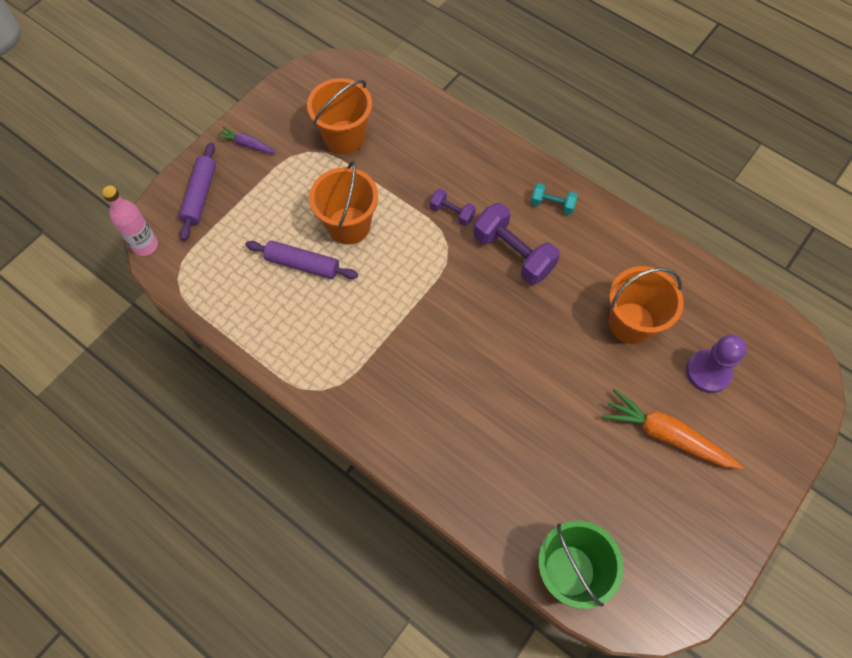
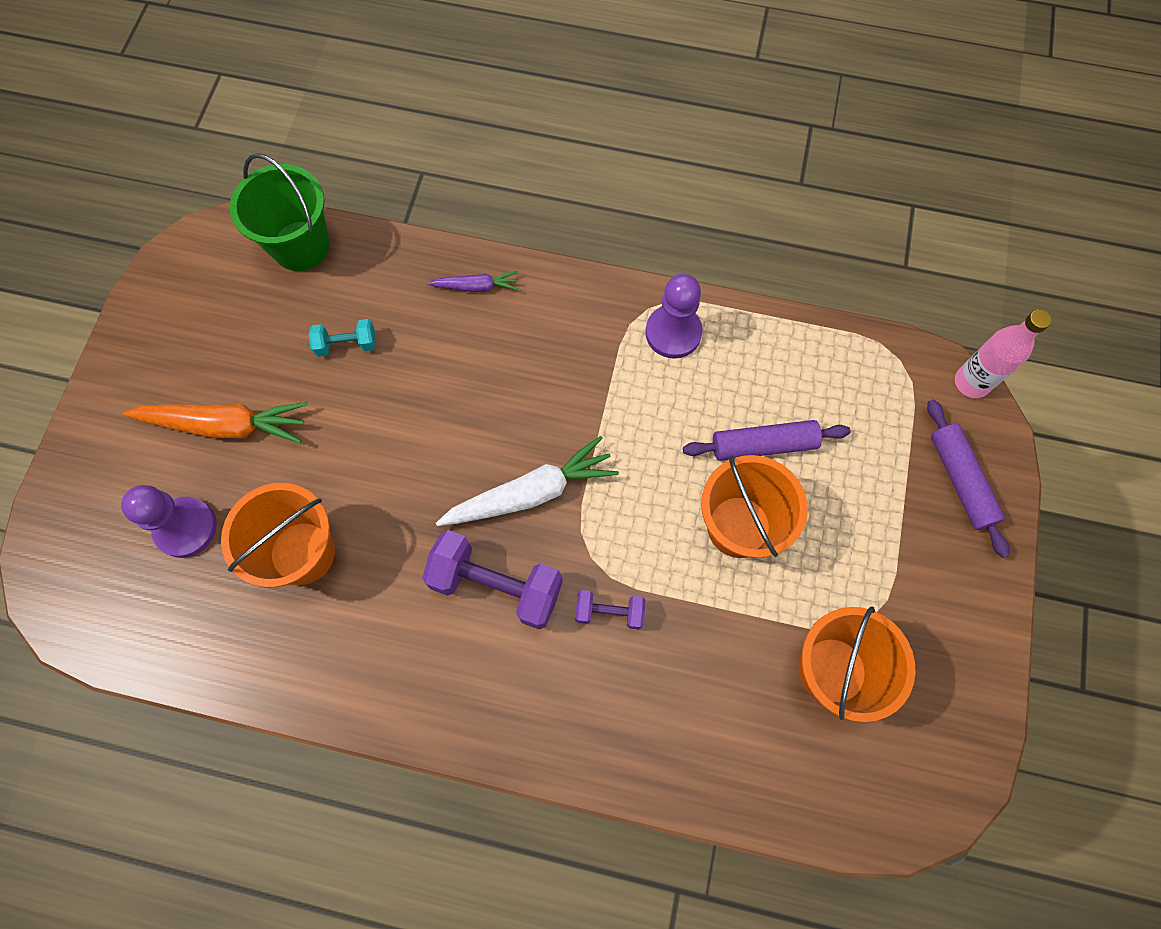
camera: 155 degrees right, 5 degrees up
(247, 145) = (959, 589): purple carrot -> purple carrot (476, 286)
(314, 363) = (673, 333): none -> purple pawn
(467, 298) = (531, 493): none -> white carrot
(552, 204) = (470, 694): turquoise dumbbell -> turquoise dumbbell (347, 345)

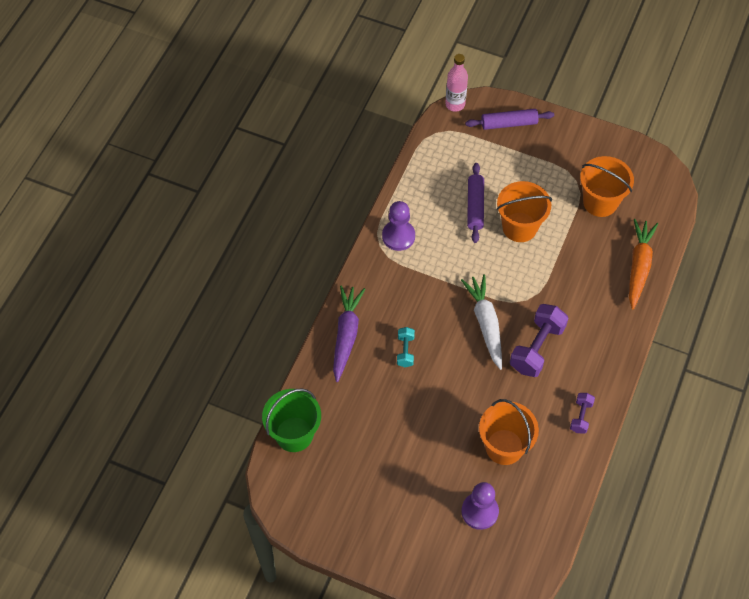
camera: 80 degrees left, 10 degrees down
(225, 425) = (415, 486): orange carrot -> orange carrot (638, 266)
(347, 345) = (372, 412): turquoise dumbbell -> turquoise dumbbell (405, 351)
(476, 286) = (346, 335): purple carrot -> purple carrot, size x1.87
(609, 612) = (558, 295): purple dumbbell -> purple dumbbell (581, 416)

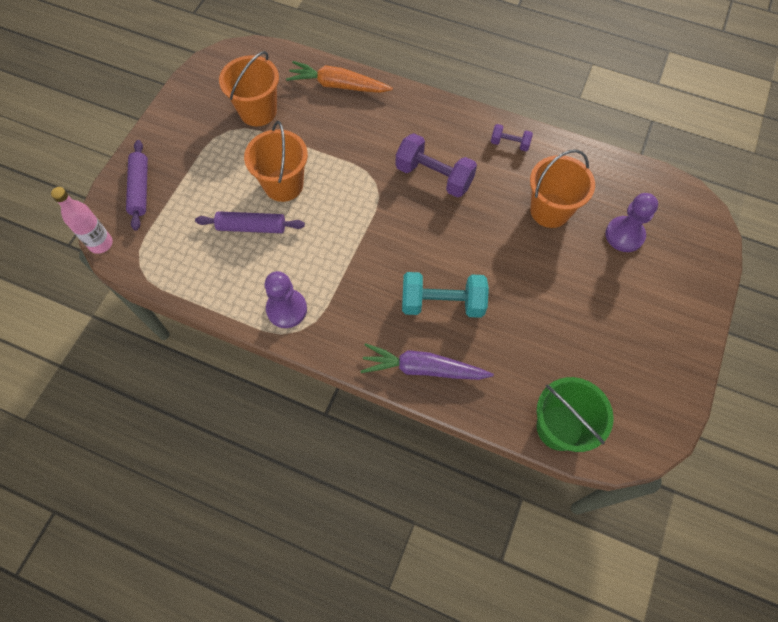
camera: 90 degrees left, 5 degrees up
(405, 351) = (442, 303): turquoise dumbbell -> turquoise dumbbell, size x1.89
(485, 323) = (405, 222): white carrot -> none

